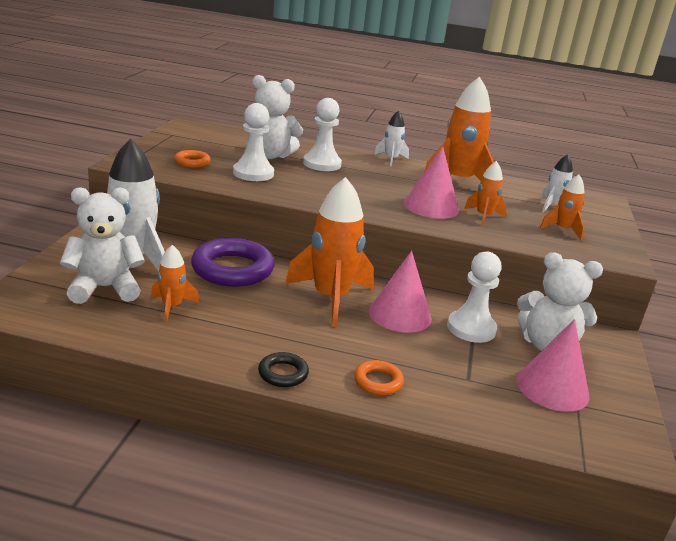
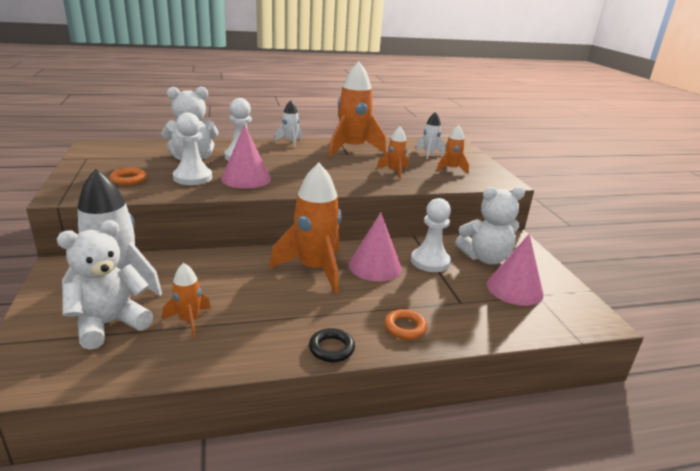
camera: 25 degrees left, 0 degrees up
(232, 269) = (215, 268): purple ring -> none
(431, 207) = (353, 173): pink cone -> pink cone (246, 178)

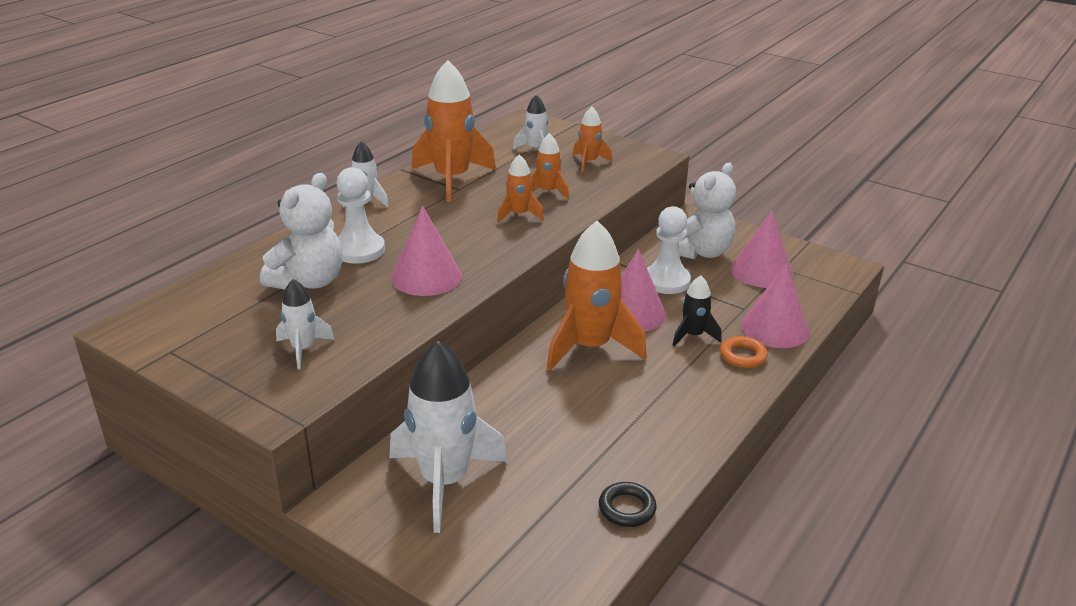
camera: 40 degrees left, 5 degrees up
(109, 324) = (517, 516): white teddy bear -> none
(128, 180) = (303, 349): orange ring -> white rocket
(189, 321) = (579, 464): orange rocket -> orange rocket (519, 215)
(192, 178) = (368, 306): white pawn -> none
(331, 348) = (723, 408): black ring -> black ring (627, 508)
(391, 298) = (693, 336): none -> black rocket
(462, 325) = (775, 328): none -> pink cone

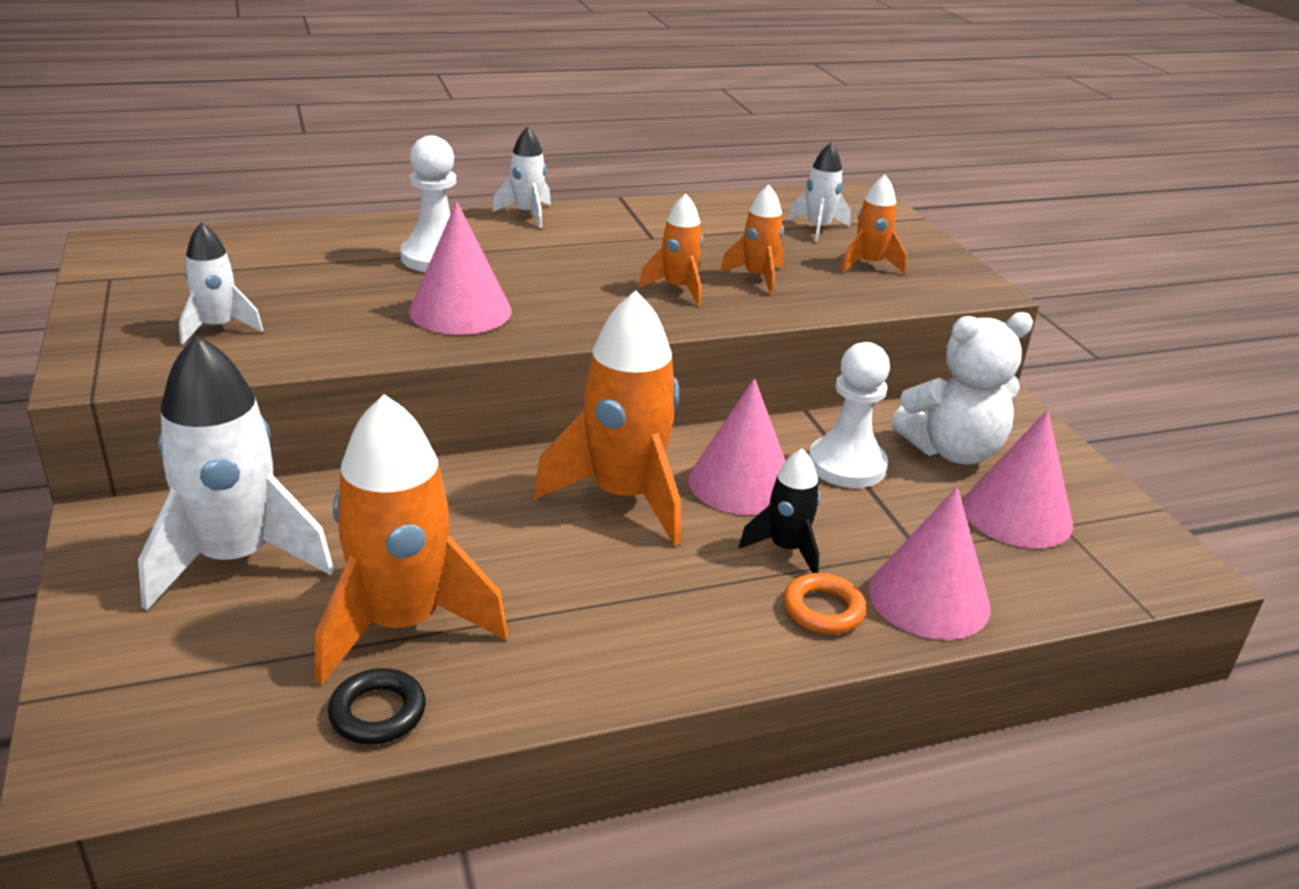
camera: 35 degrees right, 0 degrees up
(309, 282) = (335, 268): white teddy bear -> none
(452, 179) = (660, 225): orange rocket -> orange rocket (402, 624)

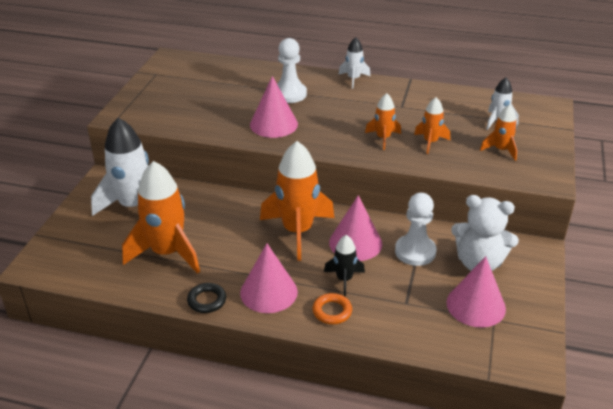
camera: 35 degrees right, 5 degrees up
(218, 327) = (174, 108): white rocket -> none
(378, 712) = (132, 282): black ring -> black ring (207, 300)
(929, 598) = (385, 325): pink cone -> pink cone (268, 292)

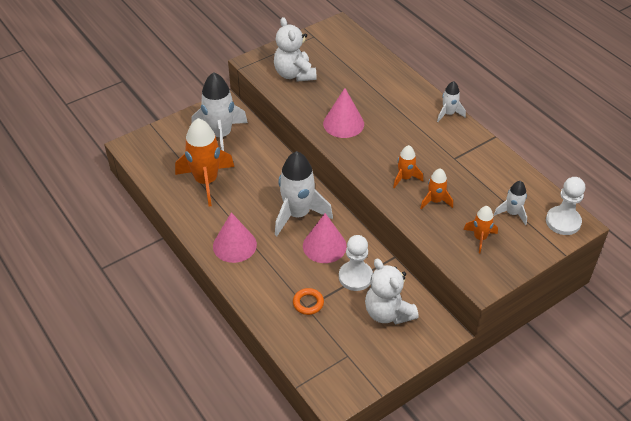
camera: 40 degrees right, 10 degrees up
(175, 108) = (294, 74): none -> white teddy bear
(207, 300) = (195, 228): black ring -> none
(289, 94) = (384, 103): white pawn -> white pawn (563, 222)
(297, 231) = (298, 214): orange rocket -> white rocket
(332, 311) = (256, 282): orange ring -> orange ring (308, 303)
(344, 279) = (287, 266): black rocket -> none
(476, 305) = (347, 339): pink cone -> none

